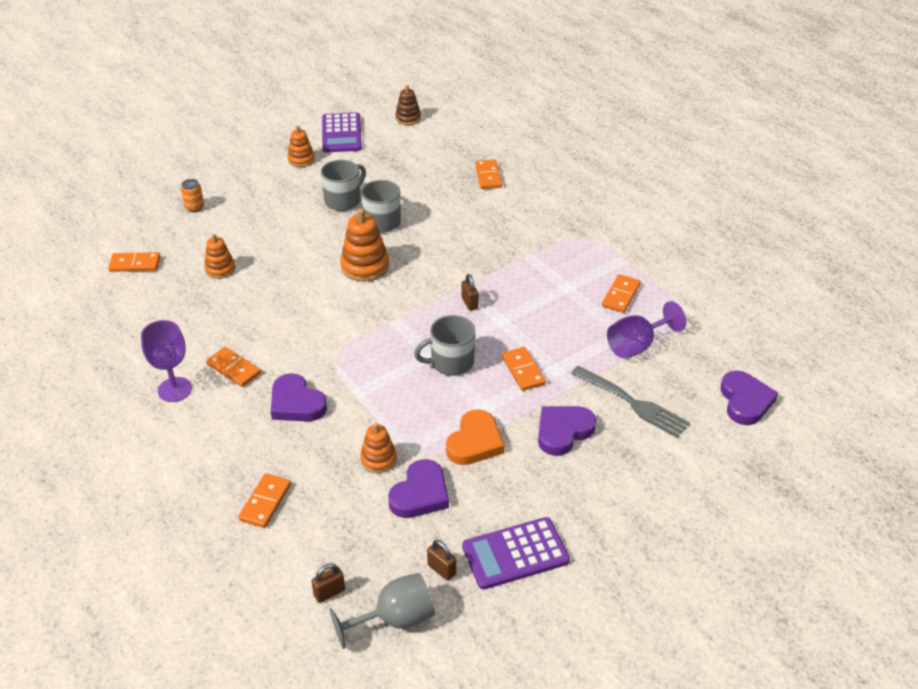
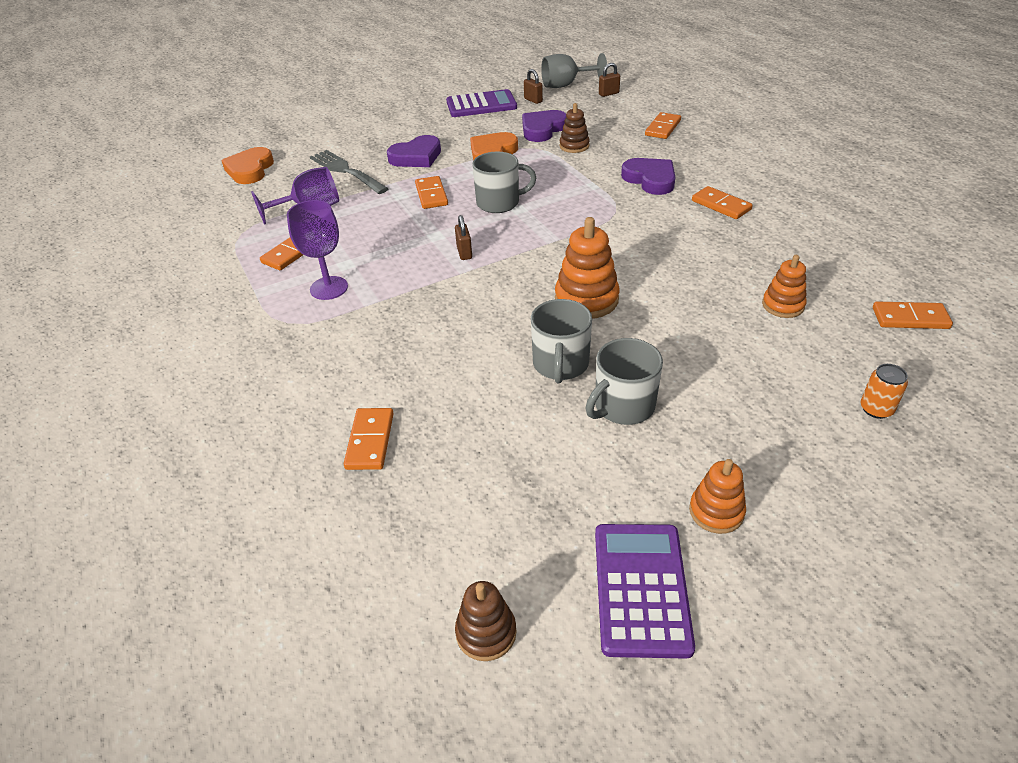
camera: 170 degrees left, 0 degrees up
(175, 389) = (774, 192): purple goblet -> purple goblet (329, 288)
(378, 459) = (574, 146): orange stacking toy -> brown stacking toy
(745, 401) = (250, 170): purple heart -> orange heart

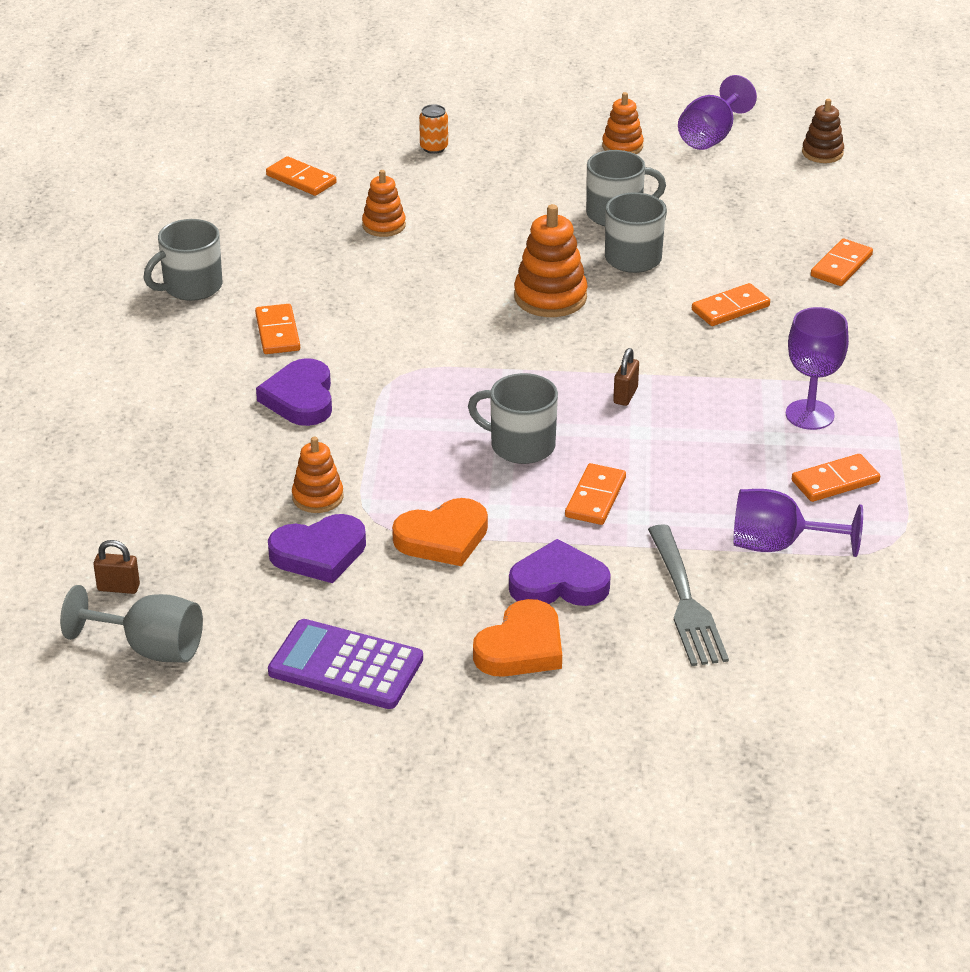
camera: 150 degrees left, 5 degrees down
(250, 170) = (839, 678): orange heart -> orange heart (521, 647)
(533, 100) = (251, 634): brown padlock -> none
(574, 146) = (317, 497): brown stacking toy -> orange stacking toy
(641, 588) = (711, 137): purple calculator -> purple goblet
(663, 128) = (157, 473): orange domino -> orange domino (730, 308)
(817, 209) = (191, 287): none -> grey mug

